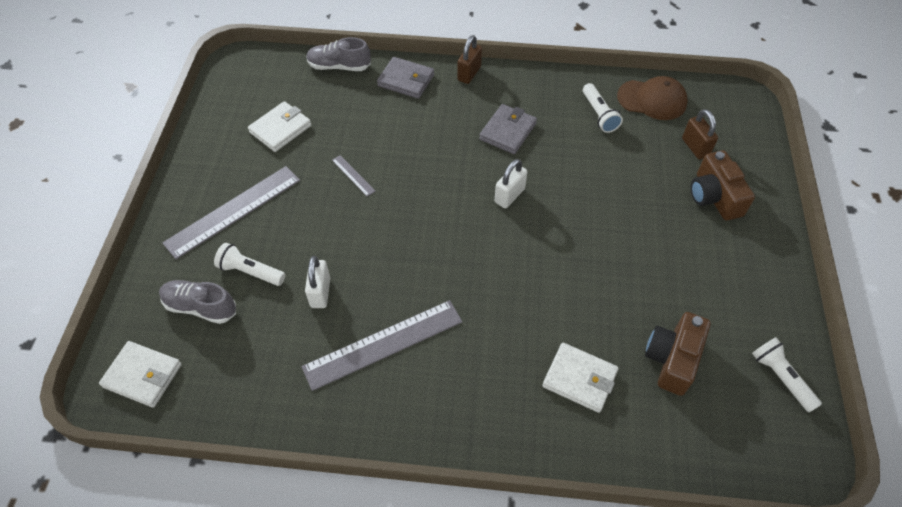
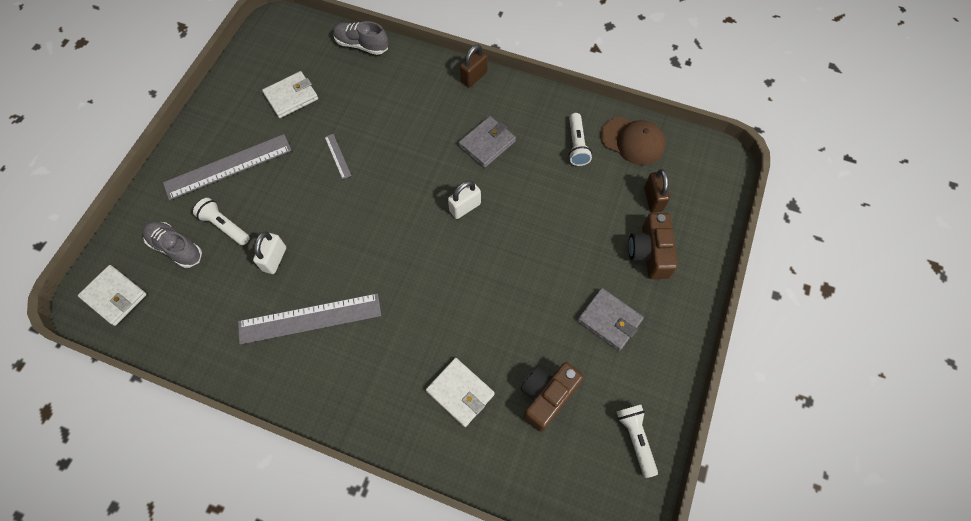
camera: 15 degrees right, 10 degrees up
(406, 80) = (415, 72): grey wallet -> grey wallet (609, 320)

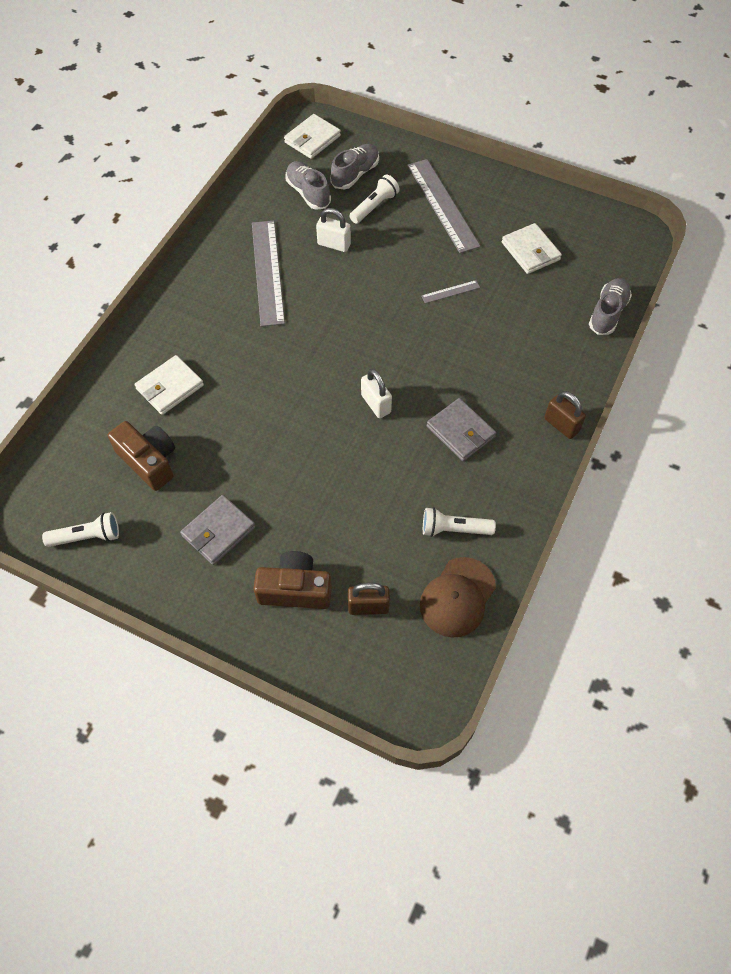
camera: 95 degrees right, 5 degrees down
(199, 291) = (308, 193): none -> grey shoe

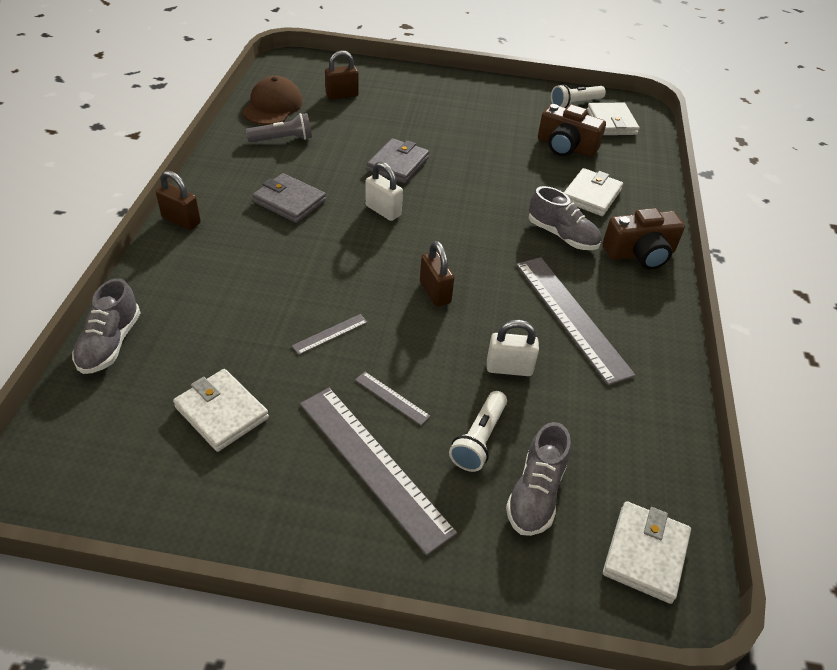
camera: 160 degrees right, 15 degrees down
(69, 493) = (611, 122): none -> white wallet
(218, 531) = (478, 117): grey wallet -> grey wallet (398, 164)
(295, 589) = (401, 97): brown camera -> brown camera (640, 254)
(308, 193) = (589, 441): grey shoe -> grey shoe (562, 235)
(361, 311) = (435, 292): none -> brown padlock
(420, 240) = (392, 397): none -> grey ruler
(454, 529) = (283, 139): white flashlight -> grey flashlight

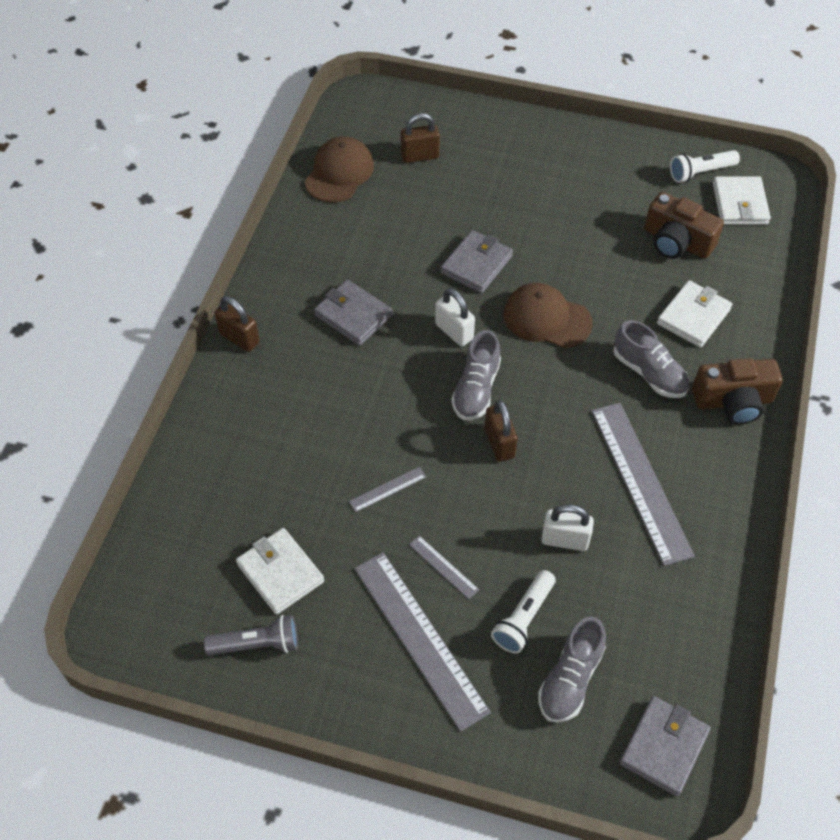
camera: 10 degrees right, 10 degrees up
(110, 343) = (174, 489): grey shoe -> grey shoe (476, 389)
(283, 139) = (349, 224): grey flashlight -> grey flashlight (257, 644)
(465, 199) = (546, 318): none -> brown cap
(645, 554) = (664, 747): white wallet -> grey wallet

